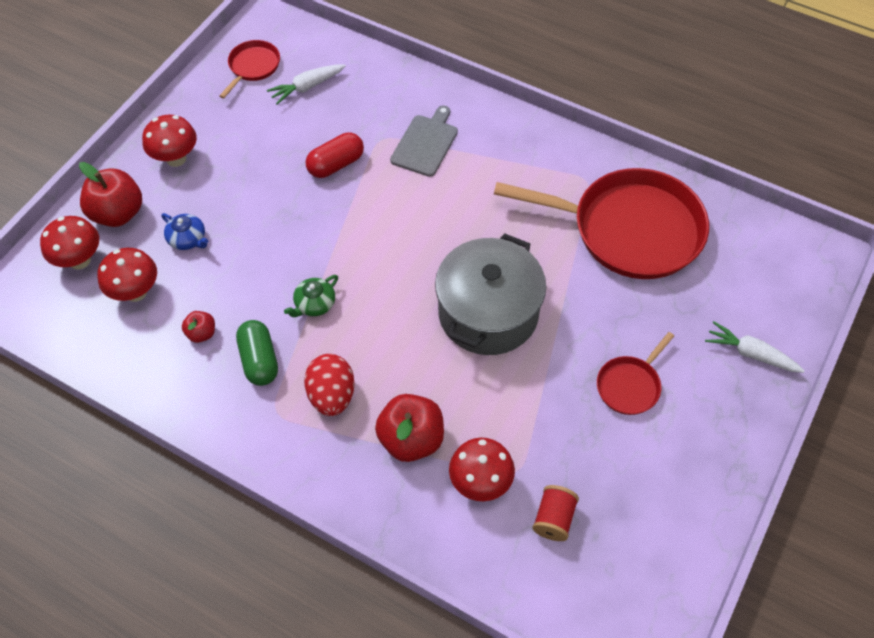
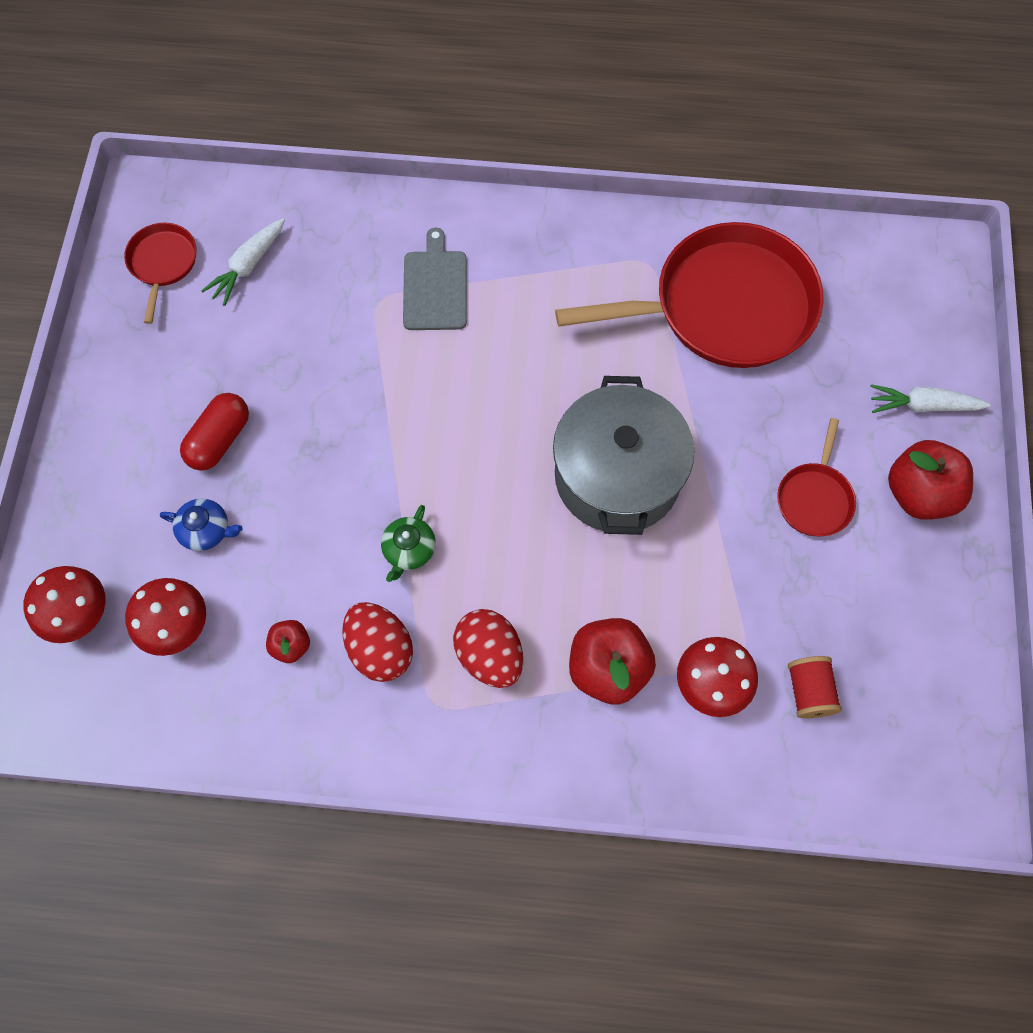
camera: 25 degrees left, 10 degrees up
(118, 213) = (96, 532): red apple -> red apple (919, 493)
(176, 159) = (131, 428): red mushroom -> none
(259, 360) = (380, 649): green capsule -> red egg
(336, 164) = (339, 357): red capsule -> red capsule (219, 439)

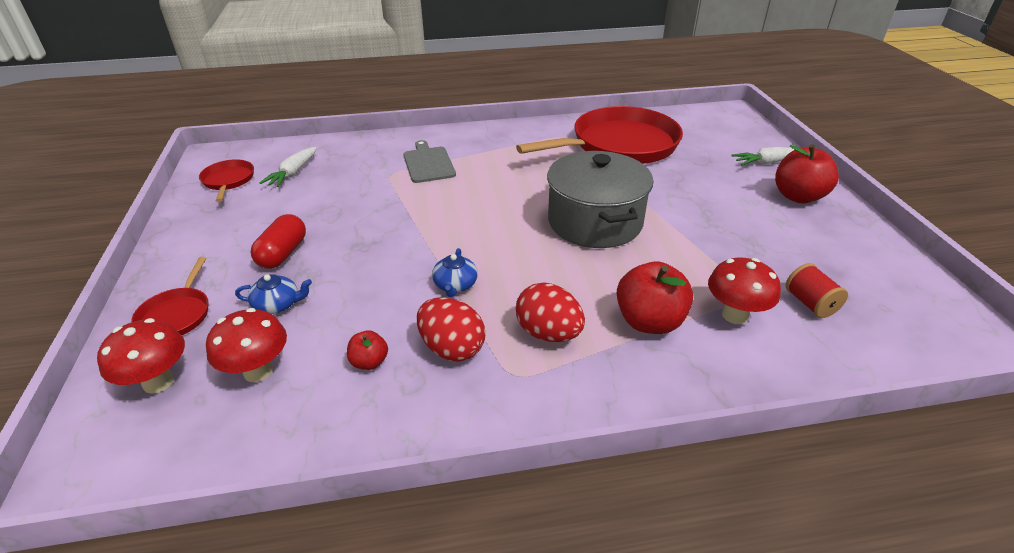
camera: 15 degrees left, 30 degrees down
(409, 550) = (455, 285): green teapot -> blue teapot
(814, 498) = (734, 209): red pan -> red pan (176, 315)

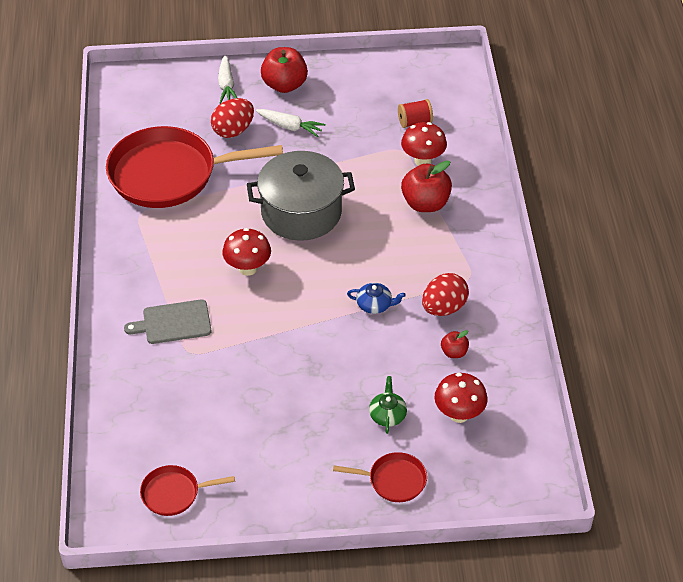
camera: 85 degrees left, 10 degrees up
(158, 382) = (466, 471): red mushroom -> red mushroom (248, 268)
(277, 304) = (387, 415): blue teapot -> green teapot
(283, 254) = (318, 422): red capsule -> none
(293, 173) = (169, 437): white carrot -> white carrot (290, 127)
(548, 333) = (433, 256): red egg -> red egg (233, 130)
(619, 145) = (169, 174): red pan -> red pan turned 75 degrees counterclockwise

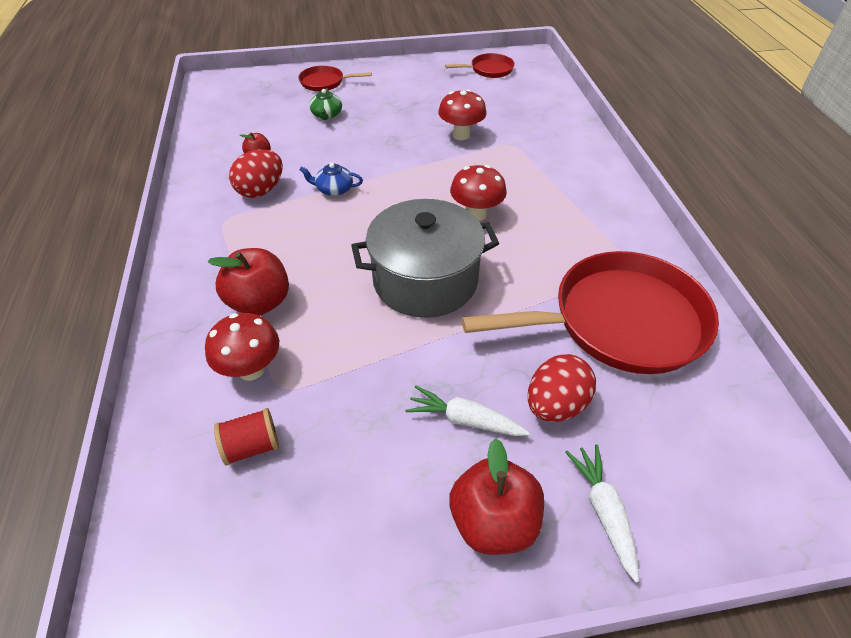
camera: 175 degrees right, 0 degrees up
(173, 322) = (536, 164): grey cutting board -> none
(459, 414) = (265, 118): red mushroom -> red mushroom (461, 135)

